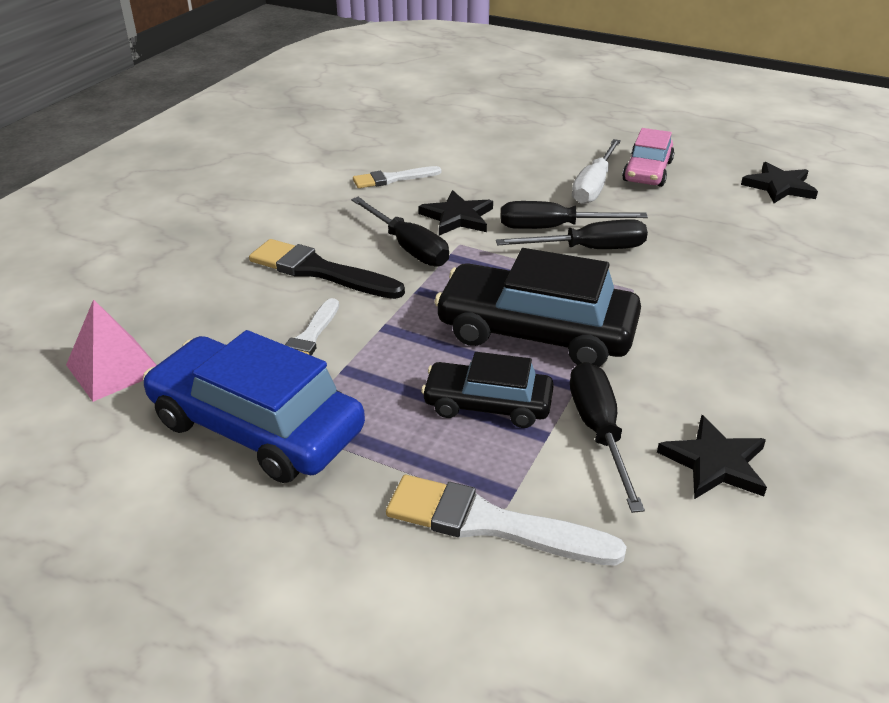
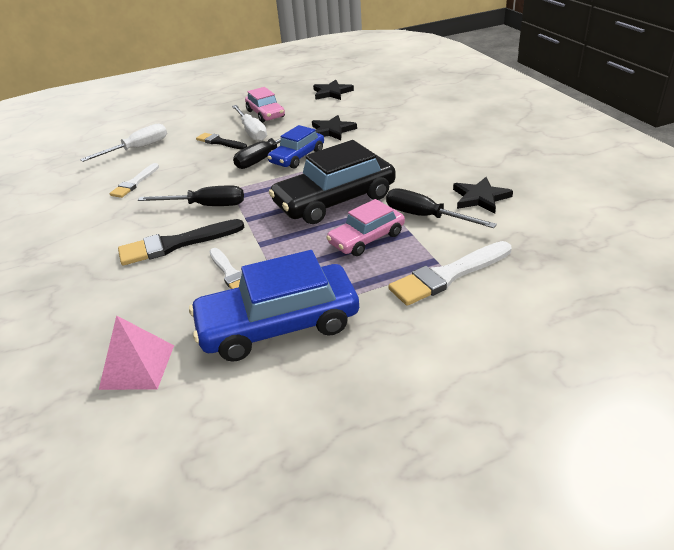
camera: 45 degrees left, 0 degrees up
(454, 140) = (137, 149): none -> white screwdriver
(457, 217) = (207, 179): black star -> black star (332, 130)
(487, 404) = (366, 238): black car -> pink car
(540, 179) = (220, 142): none -> black brush
(589, 249) = (297, 157): black screwdriver -> blue car

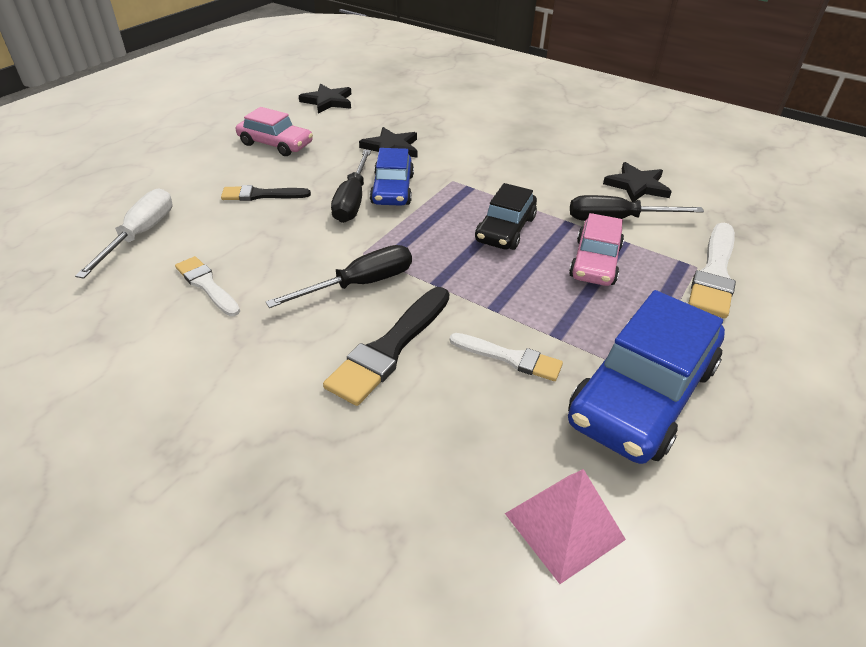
camera: 40 degrees left, 5 degrees up
(135, 183) = (207, 285): white brush -> white brush turned 150 degrees clockwise
(252, 132) = (289, 171): white screwdriver -> none
(334, 200) = (505, 229): black car -> black car, size x0.59

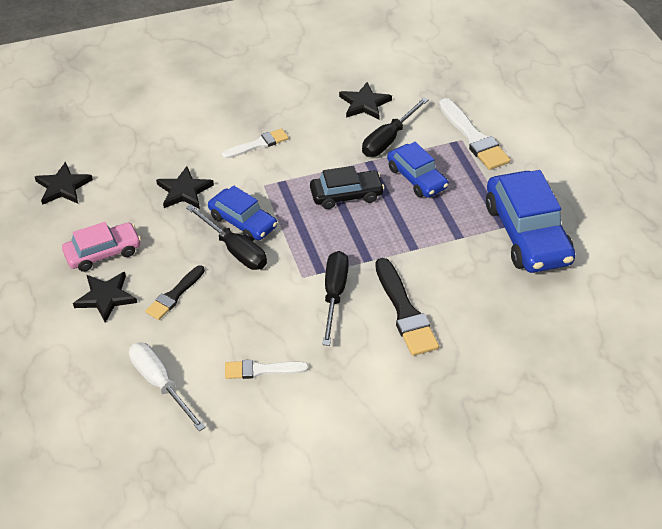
camera: 50 degrees left, 5 degrees up
(225, 166) = (106, 297): none -> black star
(505, 229) = (346, 195): black car -> black car turned 75 degrees counterclockwise
(510, 358) = (458, 266): white brush -> white brush (258, 144)
(564, 526) = (573, 315): pink pyramid -> none
(595, 262) = (416, 178): pink car -> blue car

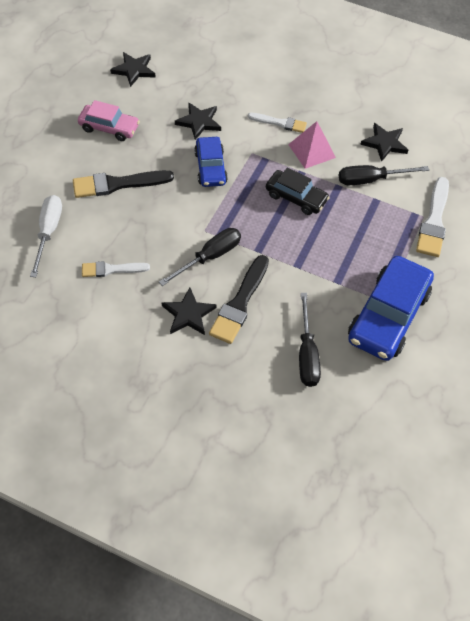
camera: 40 degrees right, 10 degrees up
(106, 297) = (80, 156): black star -> black star (188, 314)
(174, 295) = (118, 184): black brush -> black brush, size x1.59
(235, 250) = (184, 182): black screwdriver -> black screwdriver (307, 354)
(261, 370) = (111, 269): white brush -> white brush turned 45 degrees counterclockwise
(313, 149) = (312, 151): none -> pink pyramid
(416, 178) = (357, 220): blue car -> none

